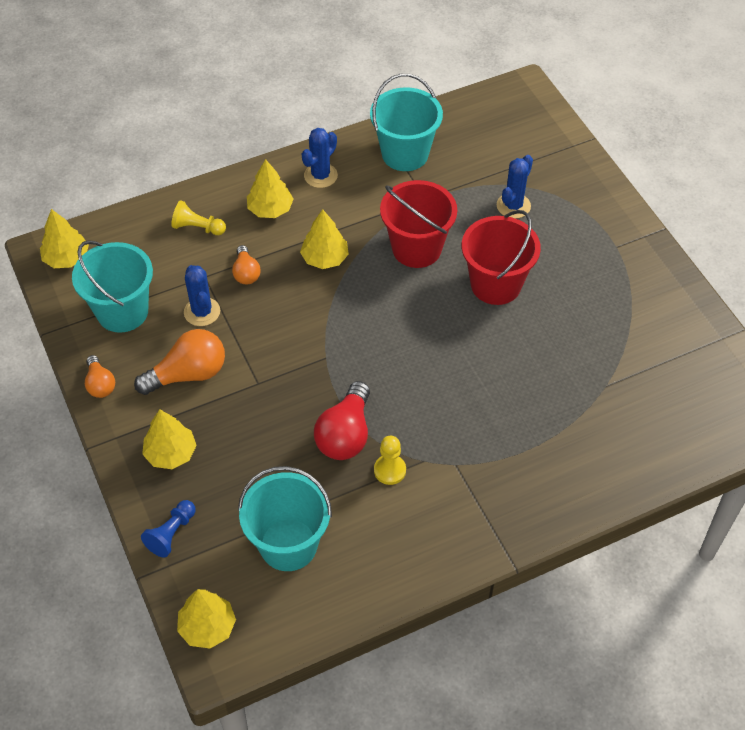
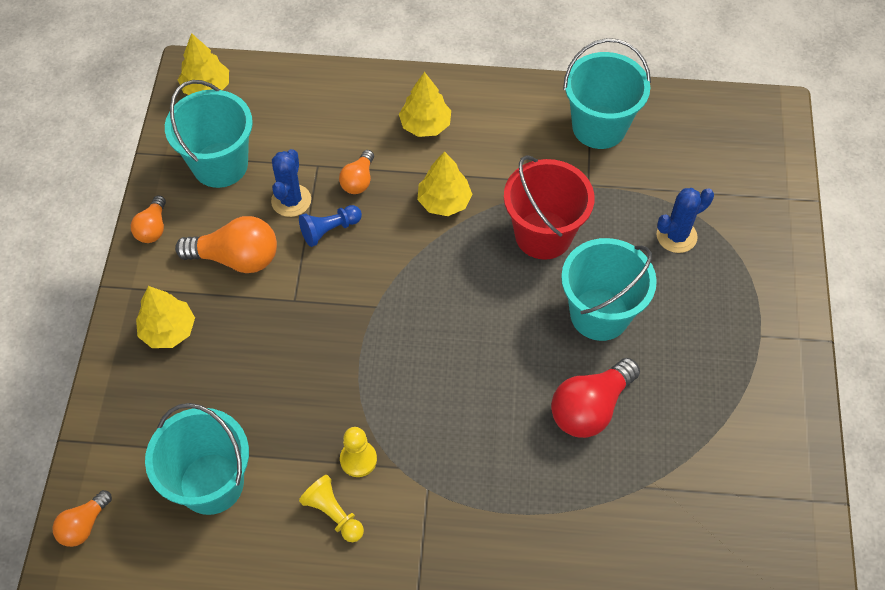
camera: 30 degrees right, 5 degrees up
(171, 533) = (115, 412): blue pawn -> blue pawn (329, 230)
(198, 228) = (344, 112): yellow pawn -> yellow pawn (333, 514)
(207, 627) = (84, 525): yellow tree -> orange light bulb
(320, 176) = (498, 112): blue cactus -> none
(345, 434) = (341, 398): red light bulb -> red light bulb (590, 408)
(496, 284) = (599, 314): red bucket -> turquoise bucket

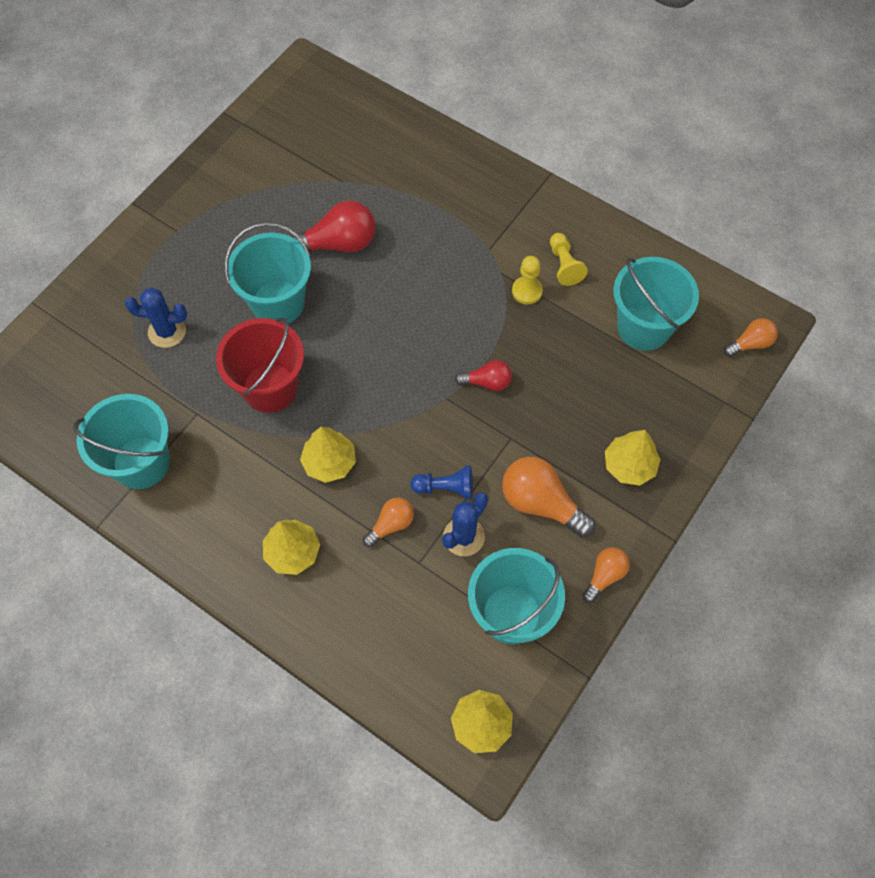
camera: 150 degrees left, 5 degrees up
(345, 340) = (487, 382): none -> red light bulb

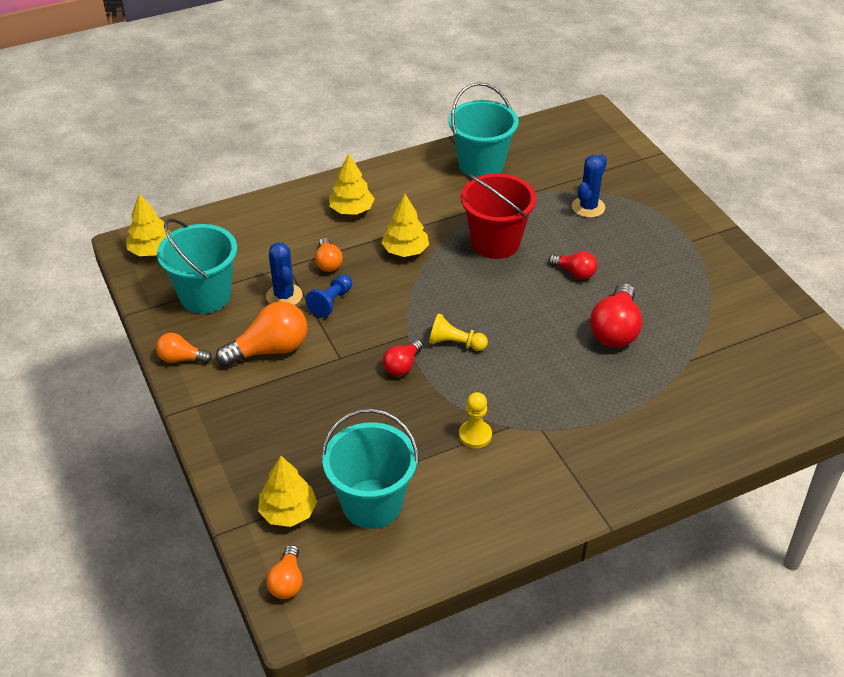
camera: 120 degrees right, 20 degrees down
(278, 303) = (574, 273): turquoise bucket -> red light bulb
(564, 265) = (485, 478): yellow pawn -> yellow pawn (455, 343)
(604, 576) = (181, 358): orange light bulb -> orange light bulb turned 120 degrees clockwise
(629, 465) = (251, 420): yellow tree -> yellow tree (288, 512)

